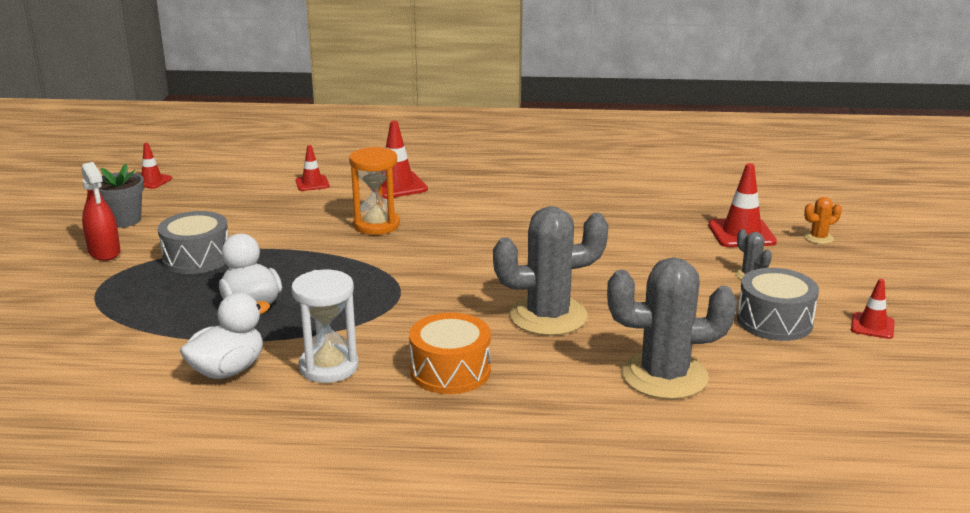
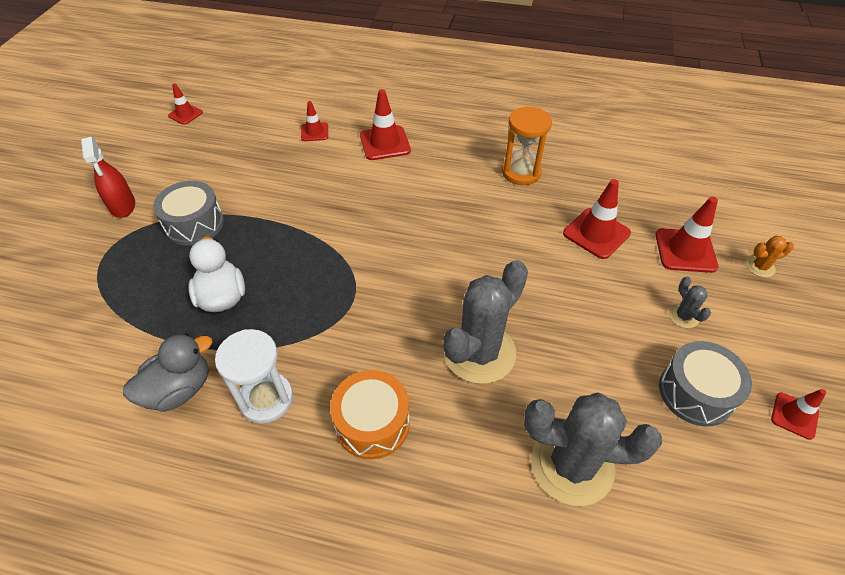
camera: 10 degrees right, 25 degrees up
(124, 220) = (150, 164): grey flower pot -> none
(228, 370) = (179, 389): white duck -> grey duck
(376, 225) = (355, 196): orange hourglass -> orange hourglass (521, 172)
(548, 316) = (479, 352): grey cactus -> grey cactus turned 45 degrees counterclockwise
(647, 230) = (596, 233): none -> red traffic cone

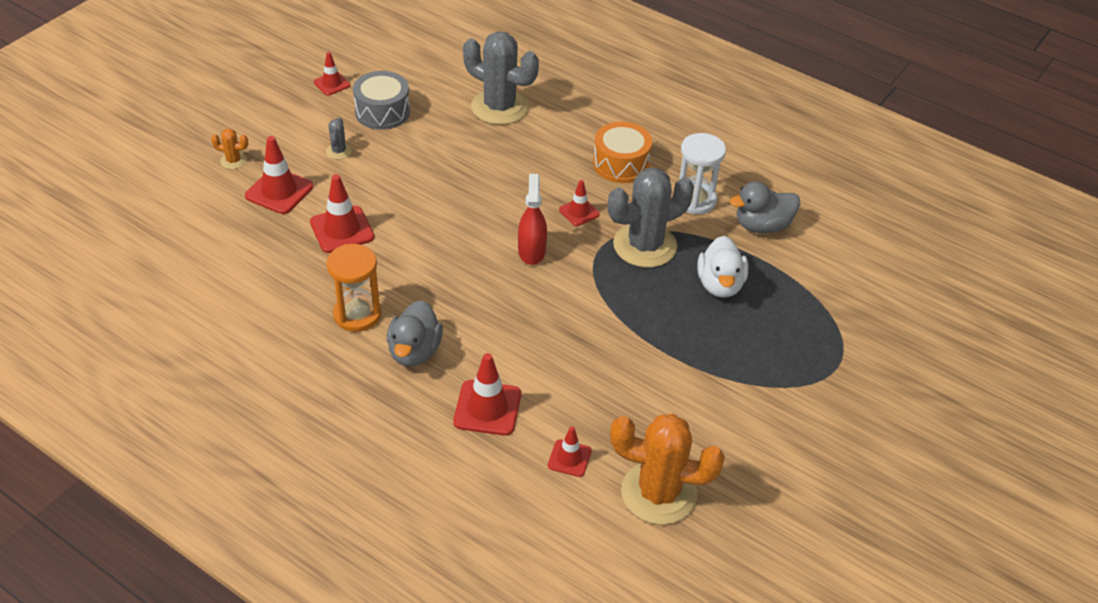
camera: 160 degrees left, 5 degrees down
(123, 206) = (824, 421): red spray bottle -> red spray bottle (531, 251)
(185, 114) = (744, 559): red traffic cone -> red traffic cone (579, 212)
(194, 224) = (741, 370): grey drum -> none
(248, 130) = (658, 493): none -> orange cactus
(459, 161) = (414, 351): none -> grey duck
(479, 352) = (518, 178): grey cactus -> grey cactus (645, 245)

